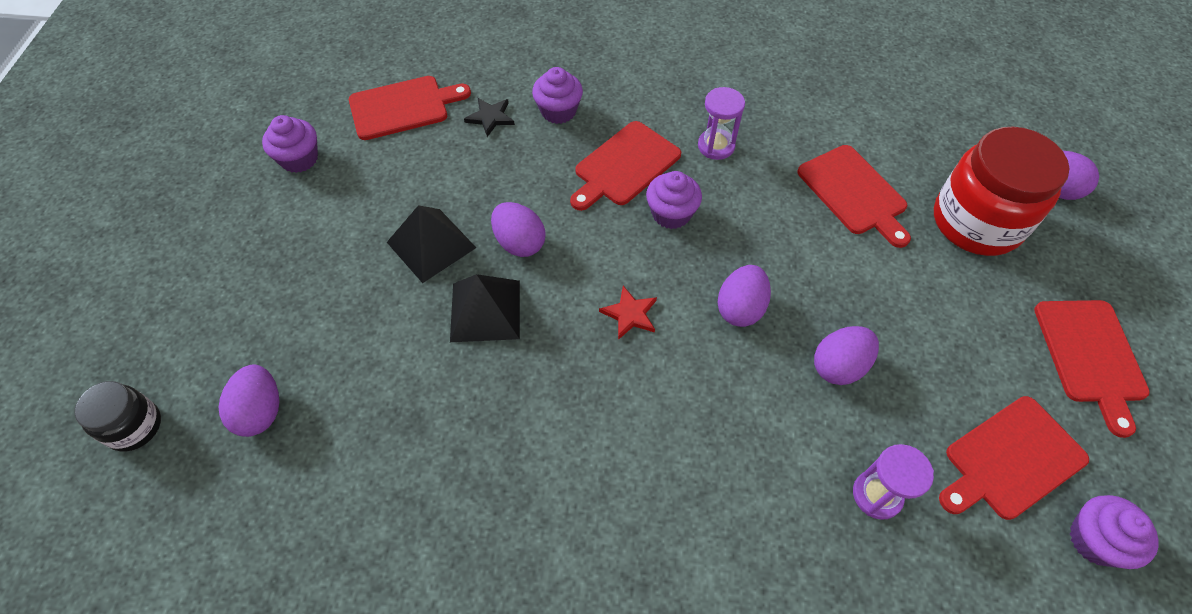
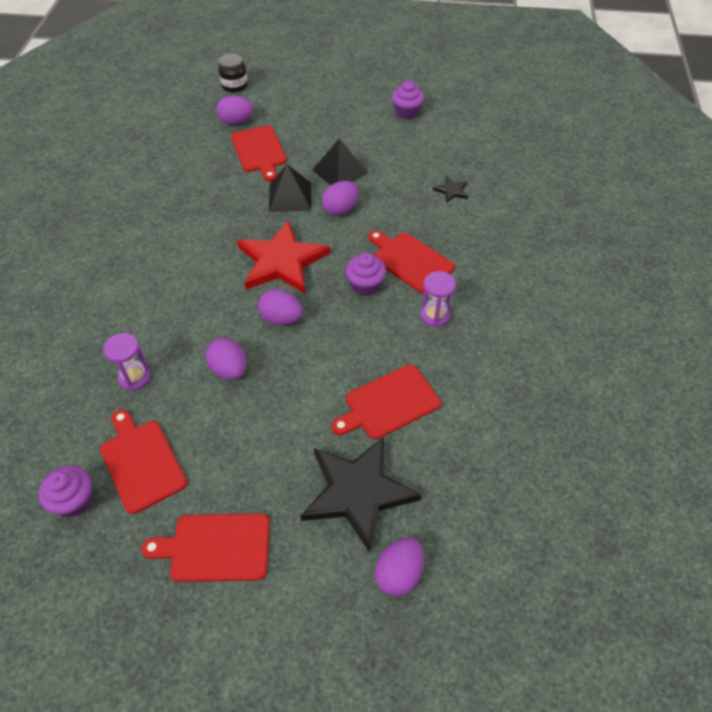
camera: 90 degrees right, 5 degrees down
(403, 107) = (457, 150): red cutting board -> red cutting board (259, 151)
(558, 111) = (462, 225): purple cupcake -> none
(630, 314) = (282, 261): red star -> red star, size x2.39
(976, 222) = (357, 492): red jar -> black star

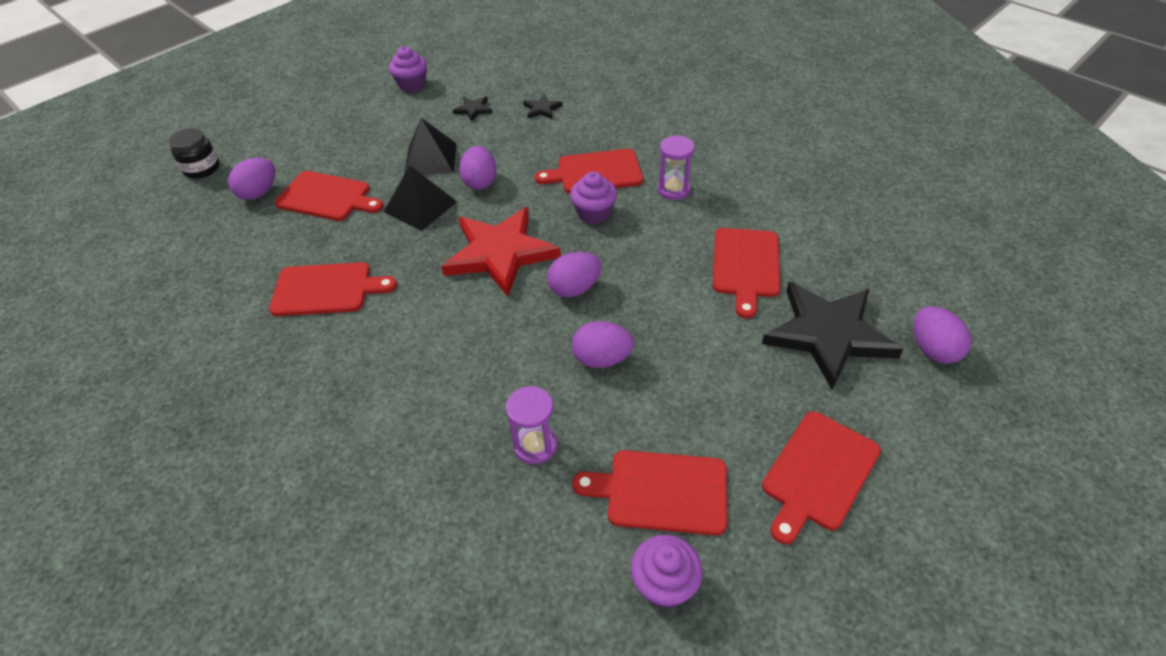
camera: 50 degrees left, 5 degrees down
(183, 204) = (326, 289): none -> red cutting board
(412, 158) = (473, 110): none -> black star

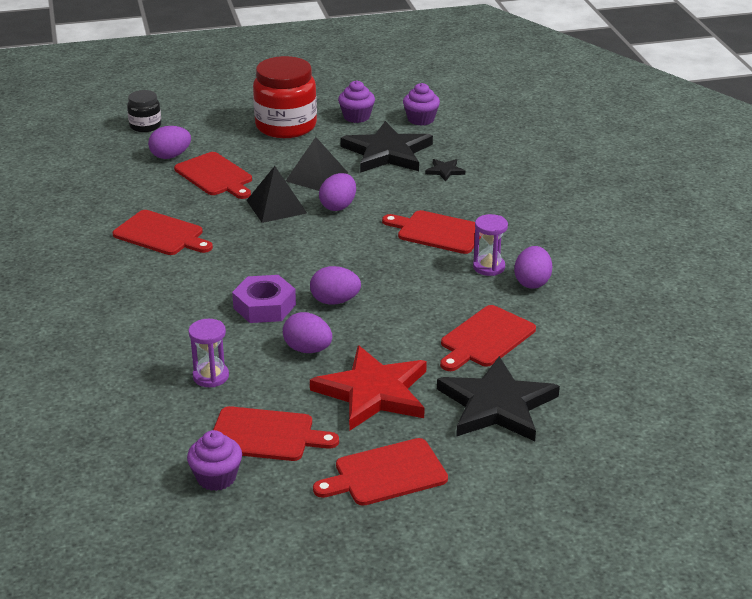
camera: 30 degrees right, 15 degrees down
(352, 117) = (286, 126): none -> red jar
(473, 110) = (387, 152): black star -> black star, size x2.39
(500, 253) = (304, 258): red star -> red star (373, 392)
(512, 327) = (264, 306): none -> purple nut
(594, 213) = (404, 259): purple cupcake -> purple cupcake (421, 119)
(661, 492) = (266, 435): red cutting board -> red cutting board turned 150 degrees clockwise
(933, 349) = (570, 448): purple egg -> purple egg (532, 282)

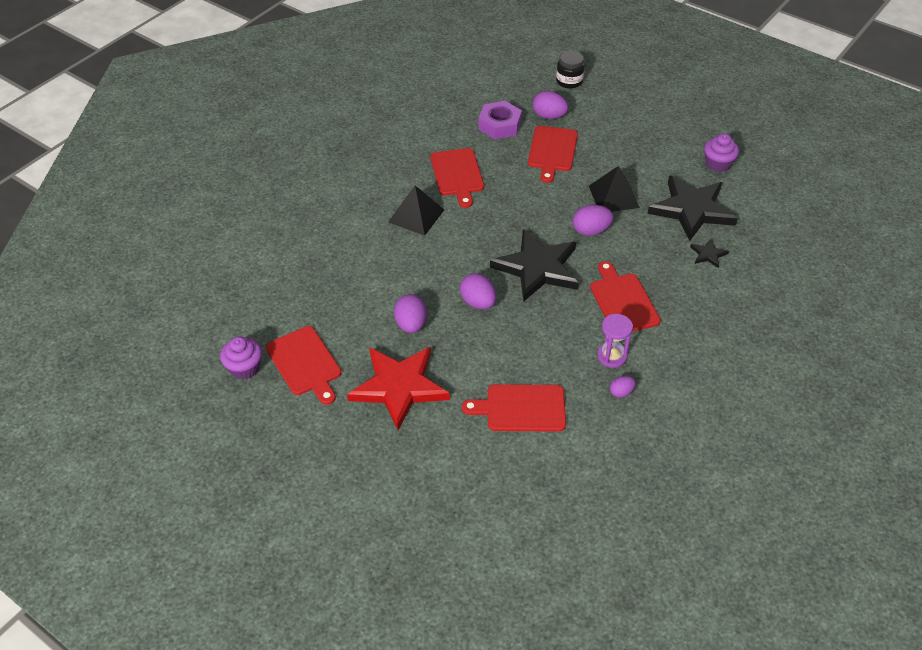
camera: 50 degrees right, 15 degrees up
(211, 376) = (337, 299): purple hourglass -> none
(264, 306) = (434, 273): purple nut -> purple nut (499, 125)
(276, 206) = (553, 202): black pyramid -> black pyramid (416, 216)
(286, 126) = (657, 140): red jar -> none
(386, 474) = (321, 447): red cutting board -> none
(421, 119) = (761, 197): purple cupcake -> none
(496, 405) = (450, 461): black star -> black star (537, 268)
(532, 282) = (621, 392): purple egg -> purple egg, size x0.58

